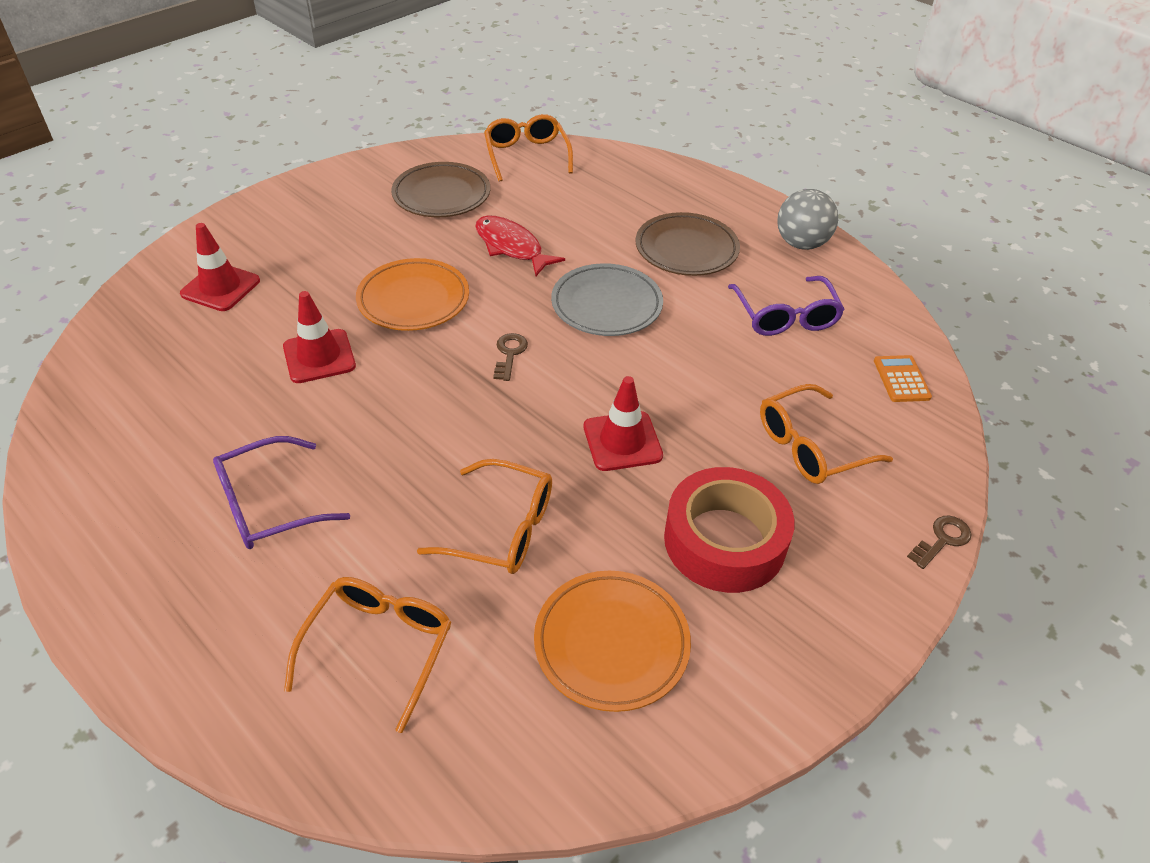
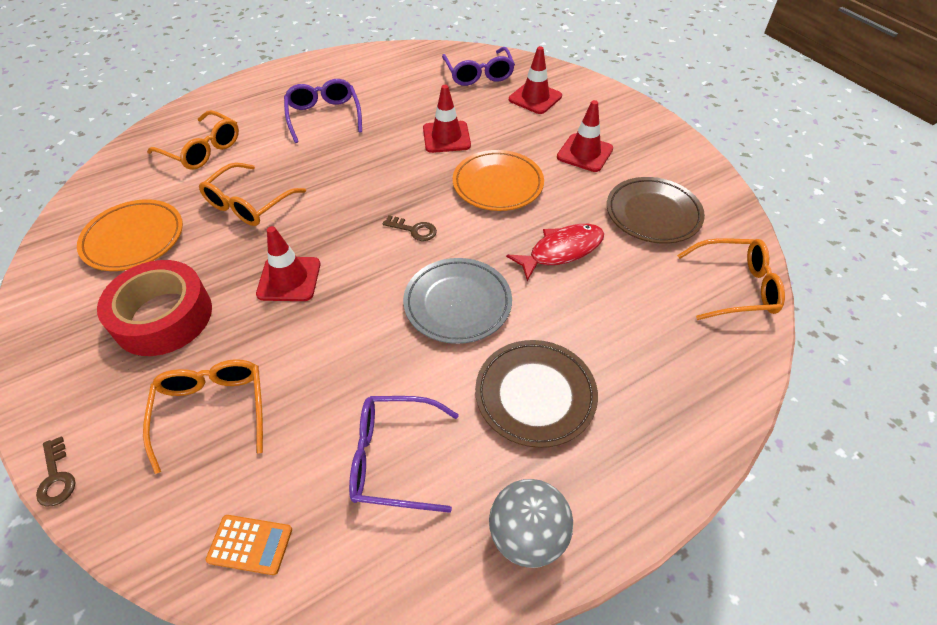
camera: 105 degrees right, 5 degrees up
(150, 348) = (479, 74): none -> purple glasses
(343, 241) = (584, 153): none -> red traffic cone

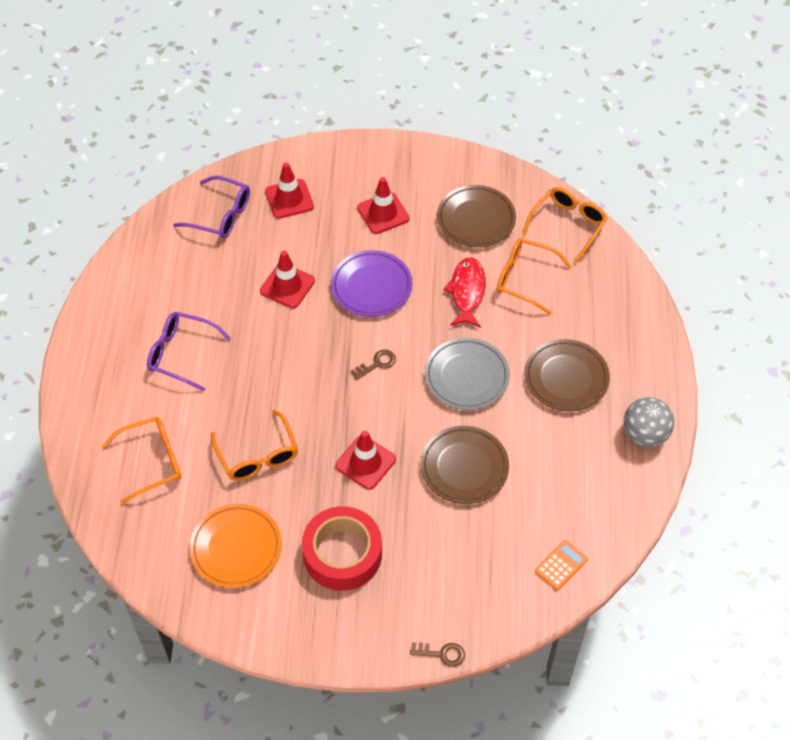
camera: 55 degrees left, 5 degrees up
(212, 411) = (452, 552): orange glasses -> orange glasses (525, 279)
(337, 362) = (464, 467): none -> brown plate
(393, 458) = (556, 471): purple glasses -> none
(498, 184) = (371, 287): orange plate -> purple plate

